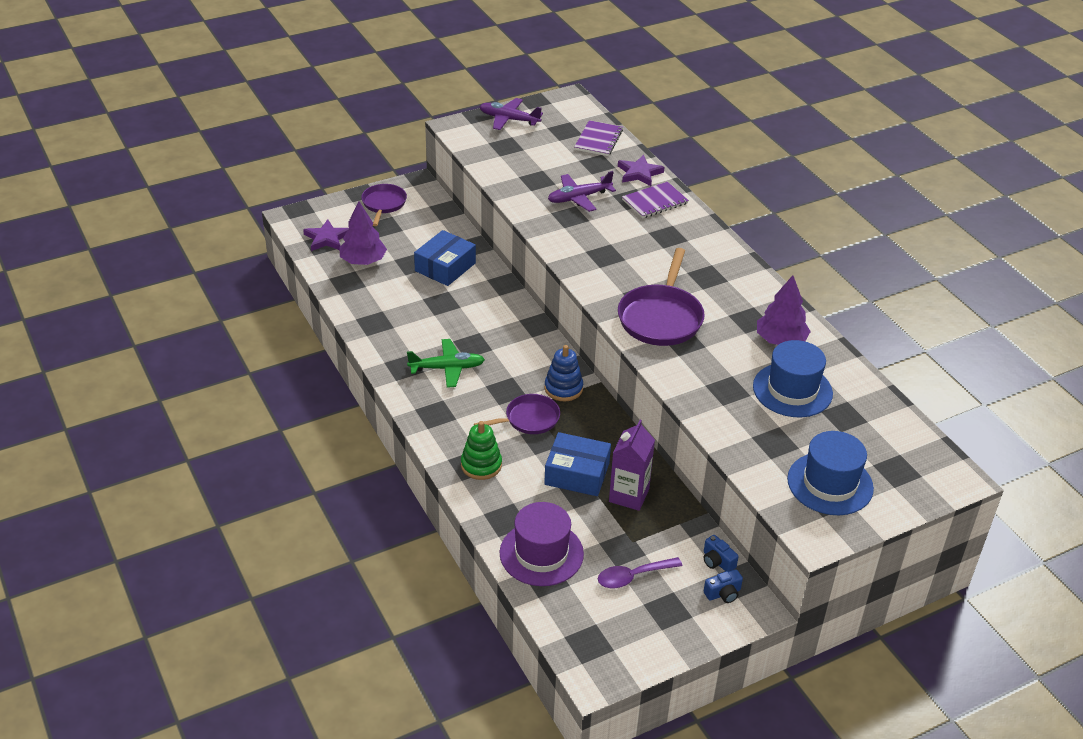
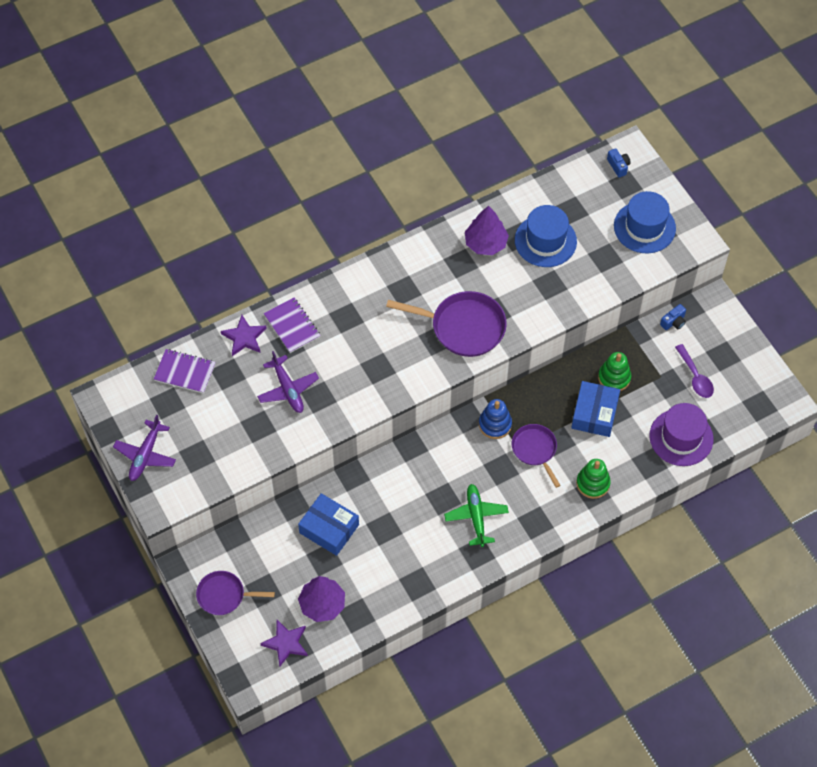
camera: 90 degrees left, 20 degrees up
(629, 495) = (614, 378): purple carton -> green stacking toy
(723, 593) = (703, 320): blue camera -> blue camera (618, 166)

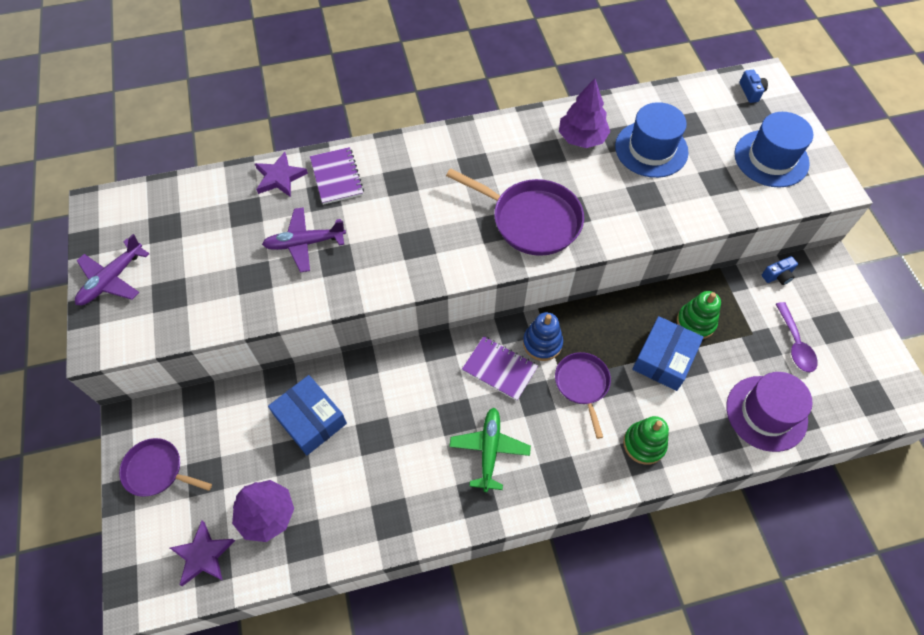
camera: 15 degrees right, 0 degrees up
(185, 372) = (199, 199): purple notebook -> purple notebook (499, 369)
(288, 389) = (304, 243): purple plane -> purple plane turned 90 degrees clockwise

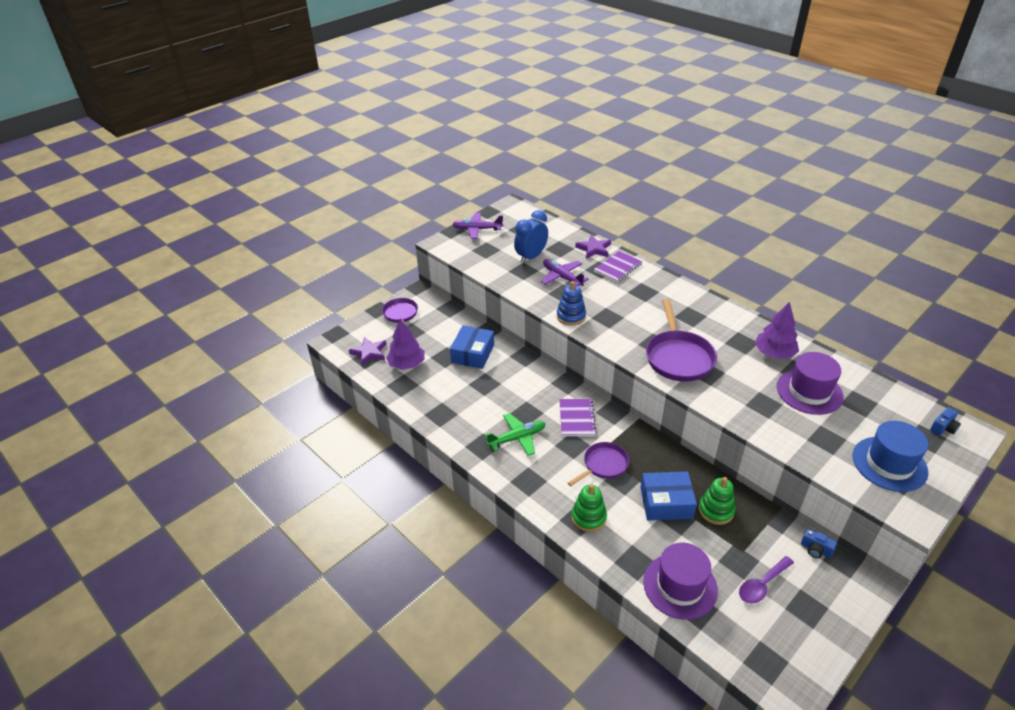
camera: 60 degrees right, 20 degrees down
(234, 252) = (531, 257): none -> blue clock
(542, 343) = (615, 431): blue stacking toy -> blue stacking toy (571, 316)
(651, 149) = (809, 392): blue hat -> purple hat

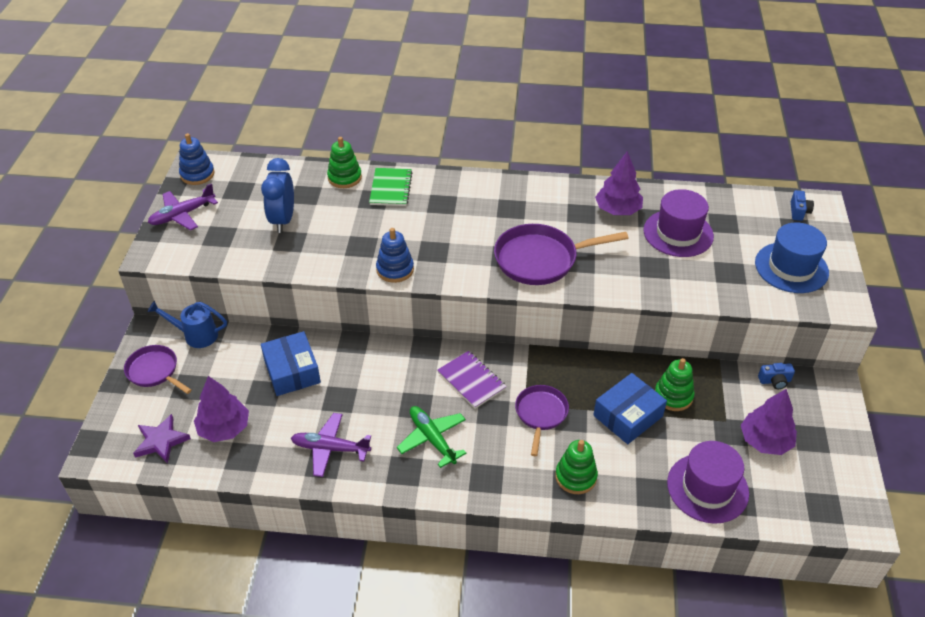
camera: 40 degrees left, 5 degrees up
(439, 306) = (195, 335): none -> blue watering can
(507, 211) = (197, 174): none -> blue stacking toy
(517, 438) = (432, 439): green plane -> green plane turned 60 degrees counterclockwise
(562, 277) = (341, 228): purple plane -> purple plane (330, 449)
(594, 249) = (344, 178): purple star -> green stacking toy
(618, 268) = (391, 188): purple notebook -> green notebook
(678, 357) = (540, 259): purple pan -> purple pan turned 120 degrees clockwise
(762, 585) = (765, 441): purple spoon -> purple tree

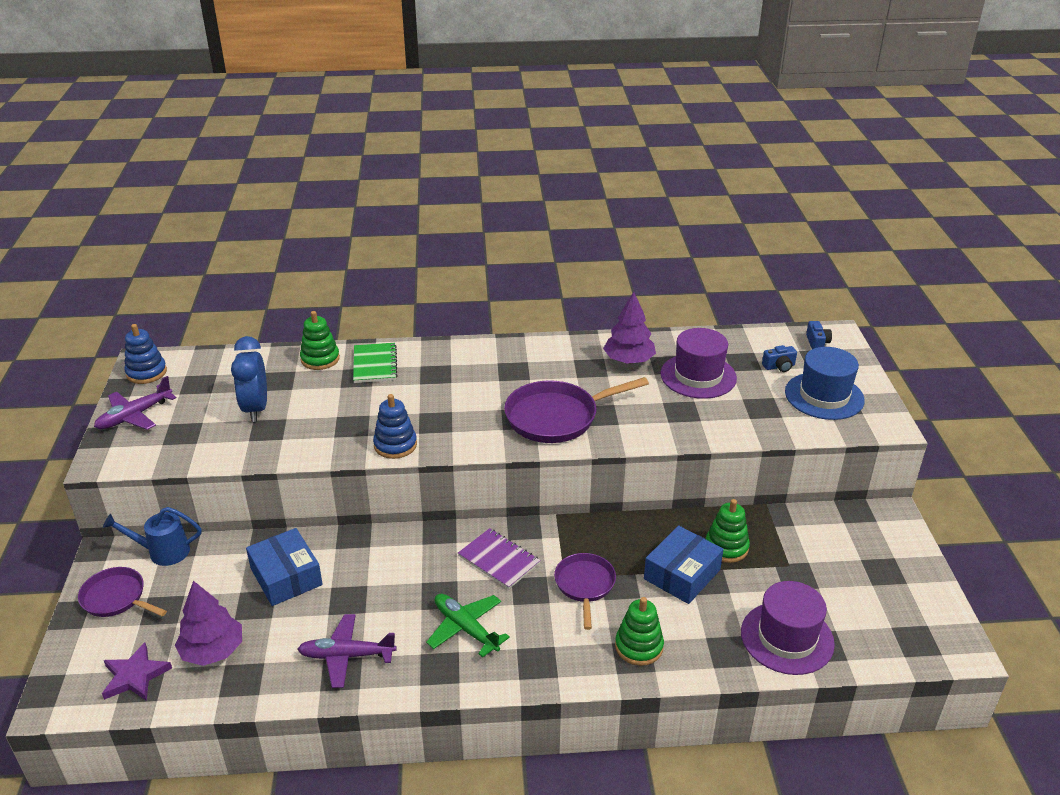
camera: 10 degrees left, 10 degrees down
(765, 441) = (836, 580): purple tree -> none
(775, 381) = (830, 518): blue camera -> blue camera (779, 366)

